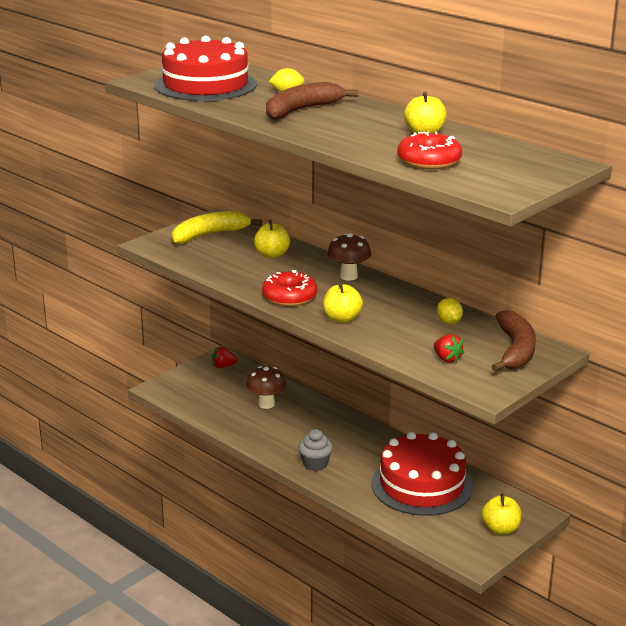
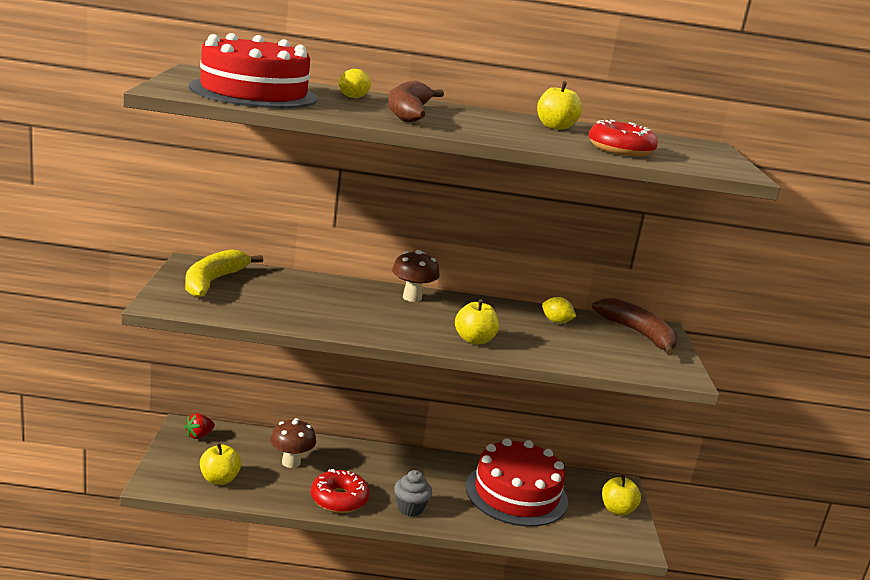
camera: 45 degrees left, 5 degrees down
(272, 254) = (309, 290): yellow apple -> yellow apple (219, 479)
(289, 297) = (395, 330): red donut -> red donut (339, 499)
(447, 359) = (610, 355): red strawberry -> none

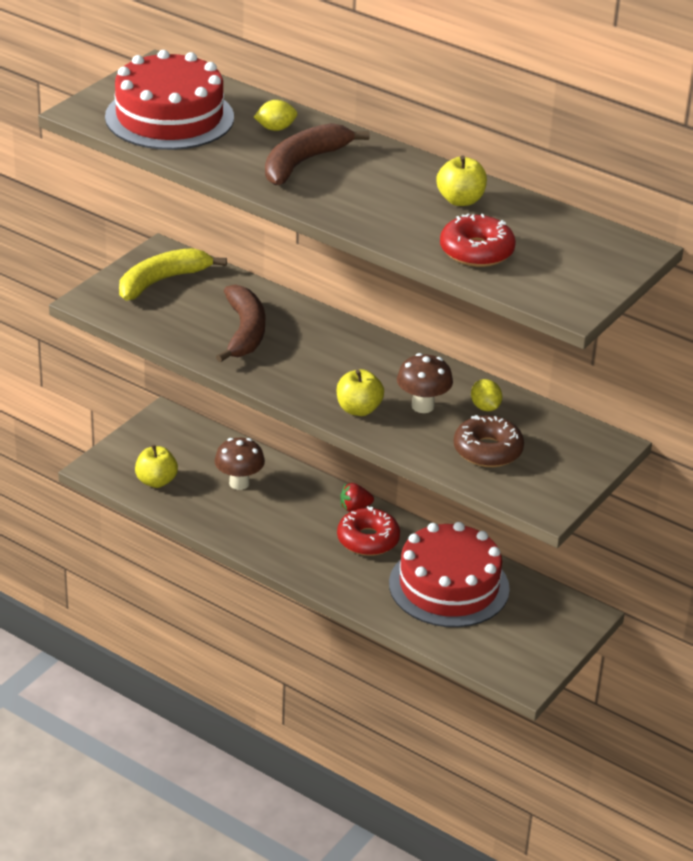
camera: 35 degrees right, 15 degrees up
(199, 435) = (171, 429): red strawberry -> red strawberry (354, 508)
(339, 499) = (254, 535): red donut -> red donut (368, 540)
(410, 508) = (317, 566): grey cupcake -> none
(412, 297) = (352, 341): brown mushroom -> brown mushroom (422, 406)
(596, 348) = (487, 450): none -> brown donut
(617, 510) = (548, 638): yellow apple -> none
(638, 334) = (568, 445): brown banana -> brown banana (244, 332)

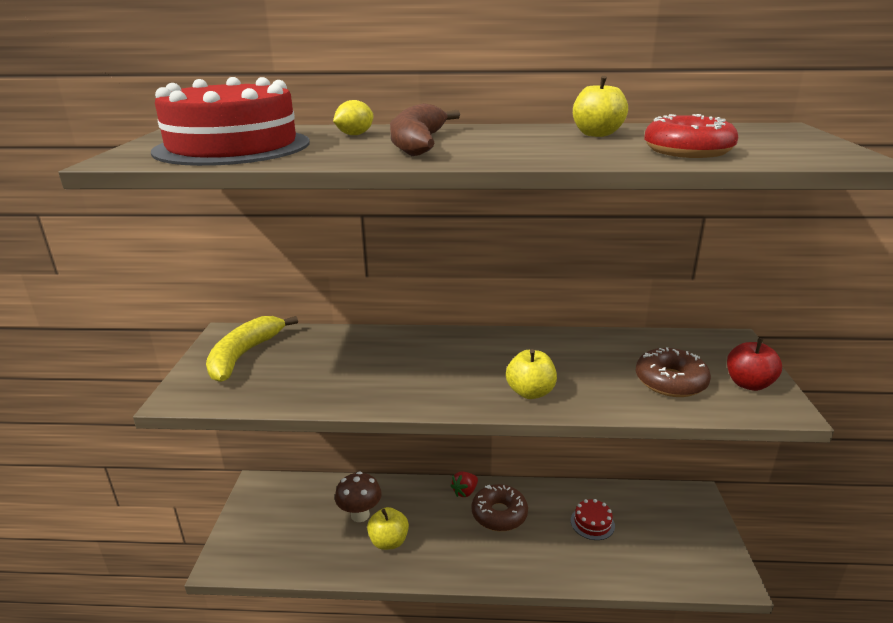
camera: 30 degrees left, 10 degrees down
(156, 481) = (287, 548): yellow apple -> yellow apple (389, 541)
(244, 332) = (359, 368): brown banana -> none
(368, 540) = (499, 514): red donut -> brown donut
(422, 406) = (574, 368): brown mushroom -> none
(449, 586) = (592, 523): red cake -> red cake, size x0.41
(485, 407) = (617, 350): yellow lemon -> none
(552, 480) = (748, 384): none -> red apple

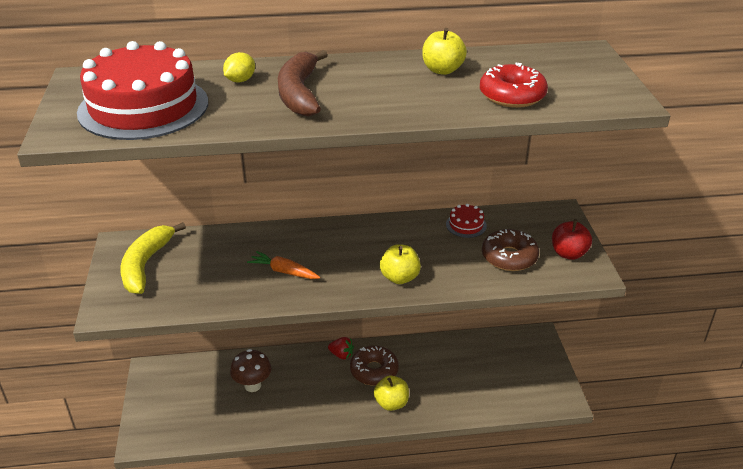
camera: 10 degrees left, 10 degrees up
(389, 541) = (283, 405): yellow apple -> yellow apple (391, 403)
(393, 374) = (284, 271): none -> orange carrot
(465, 492) = (341, 355): red strawberry -> red strawberry turned 105 degrees counterclockwise
(592, 523) = (453, 369): red cake -> red cake (466, 225)

